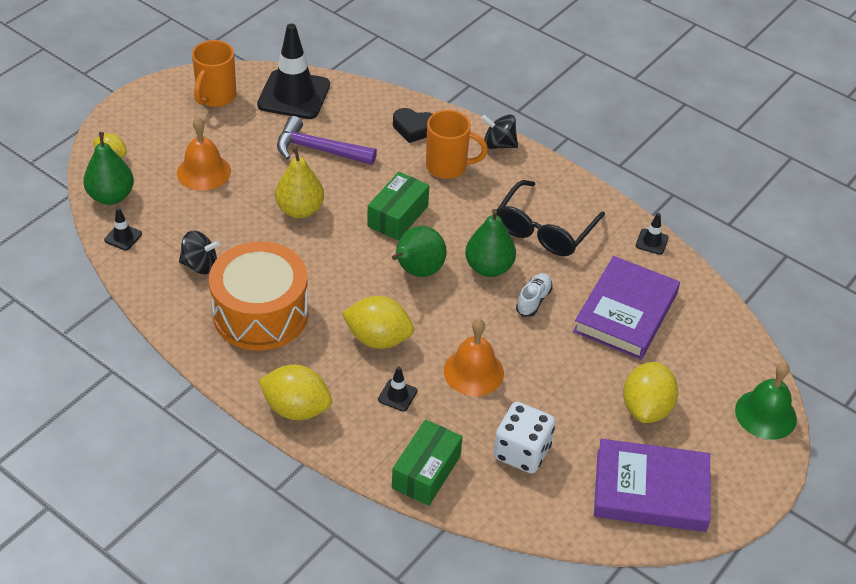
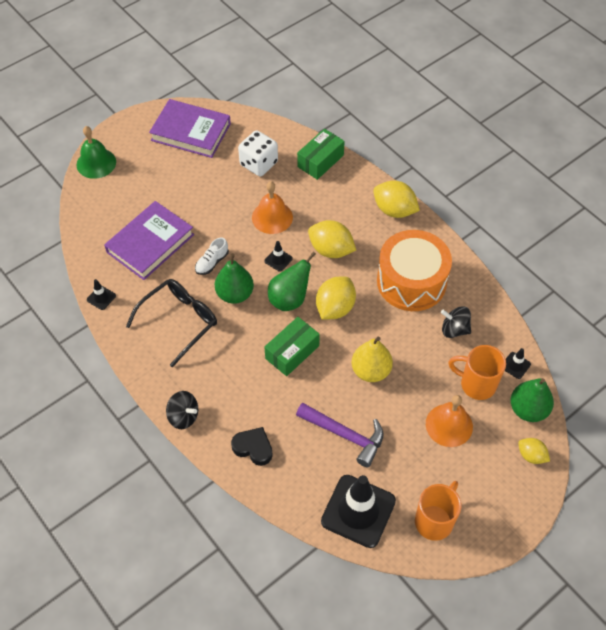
camera: 165 degrees left, 10 degrees up
(397, 395) = (327, 209): black traffic cone -> black traffic cone (278, 260)
(448, 166) = (236, 398): orange mug -> orange mug (476, 384)
(646, 408) = (169, 178): yellow lemon -> yellow lemon (335, 308)

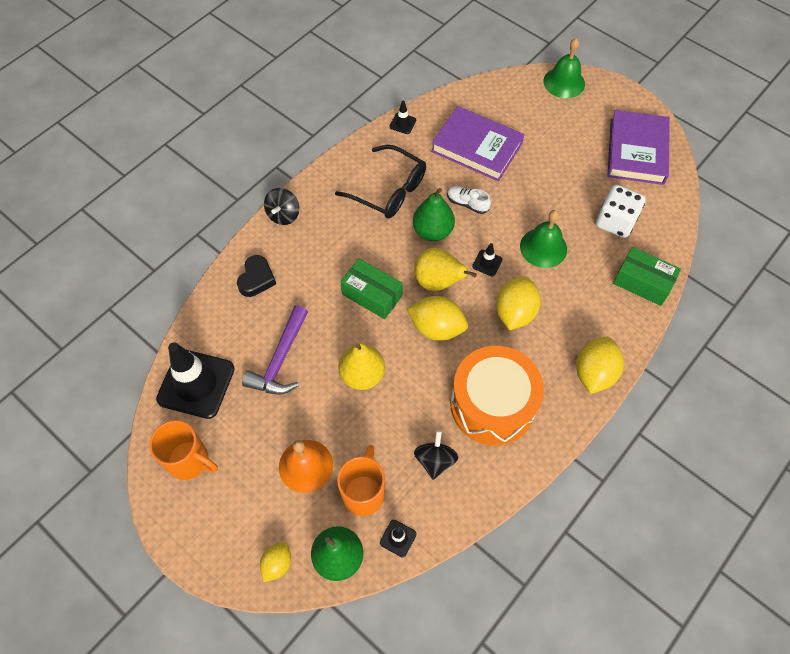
camera: 80 degrees right, 5 degrees up
(272, 217) = (543, 247): orange bell -> green bell
(289, 299) = (438, 282): green pear -> yellow pear

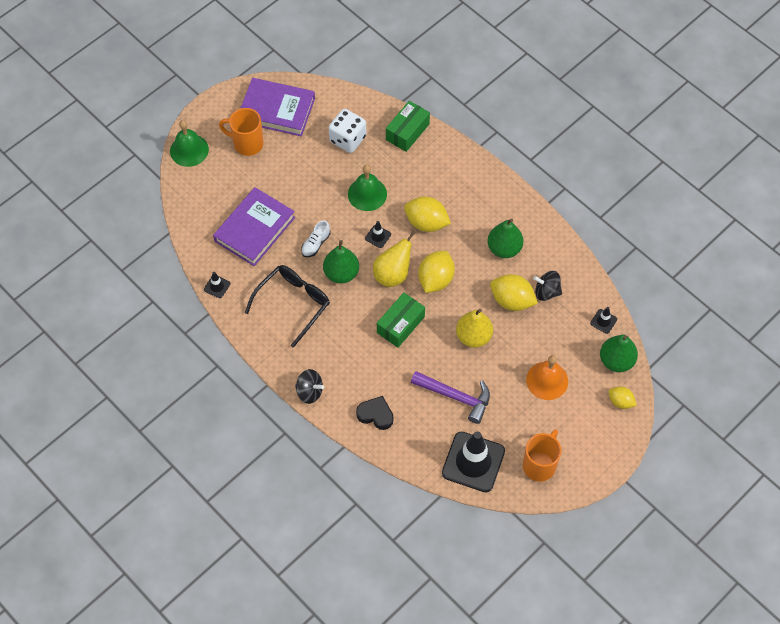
camera: 85 degrees left, 0 degrees up
(363, 492) = (569, 341): orange mug -> orange mug (247, 143)
(492, 404) = (504, 248): orange drum -> green pear
(594, 373) = (482, 178): yellow lemon -> yellow lemon (512, 301)

